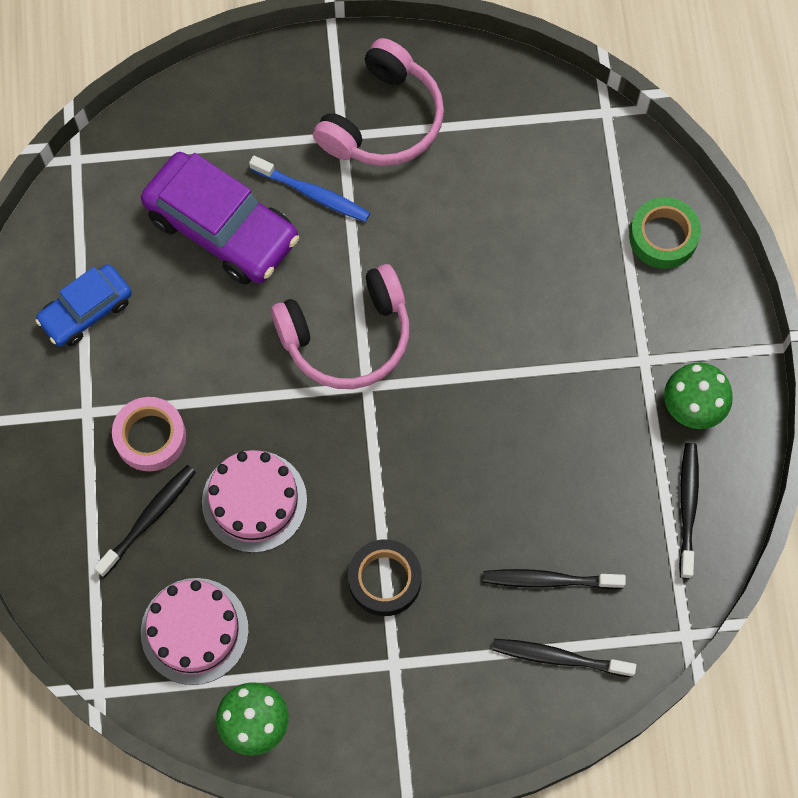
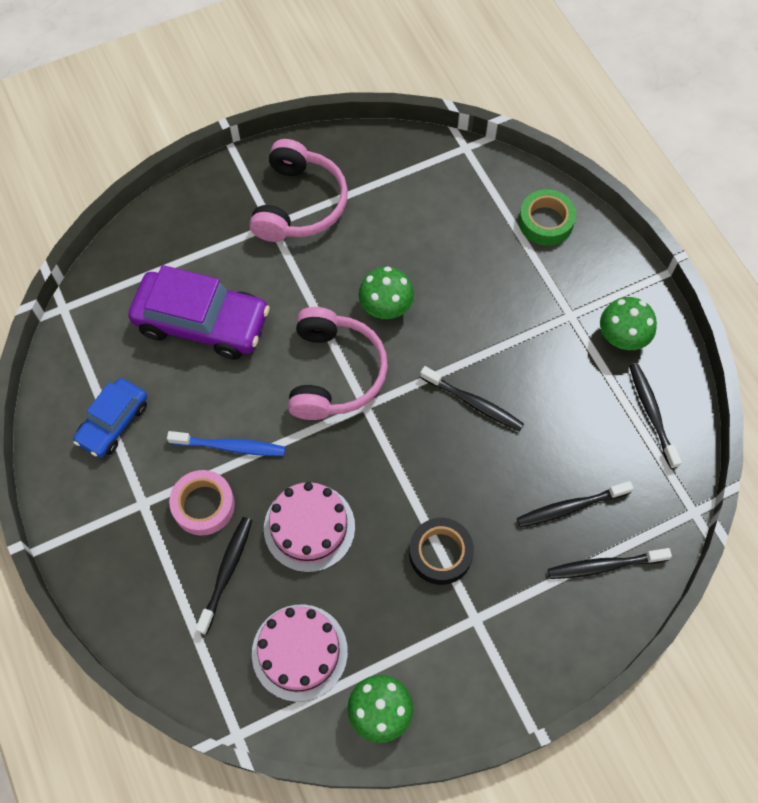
camera: 20 degrees left, 5 degrees down
(313, 194) = (265, 274): blue toothbrush -> blue toothbrush (230, 446)
(347, 337) = (334, 373): pink headphones -> pink headphones turned 45 degrees counterclockwise
(435, 279) = (386, 307): none -> green mushroom
(489, 425) = (474, 403): none -> black toothbrush

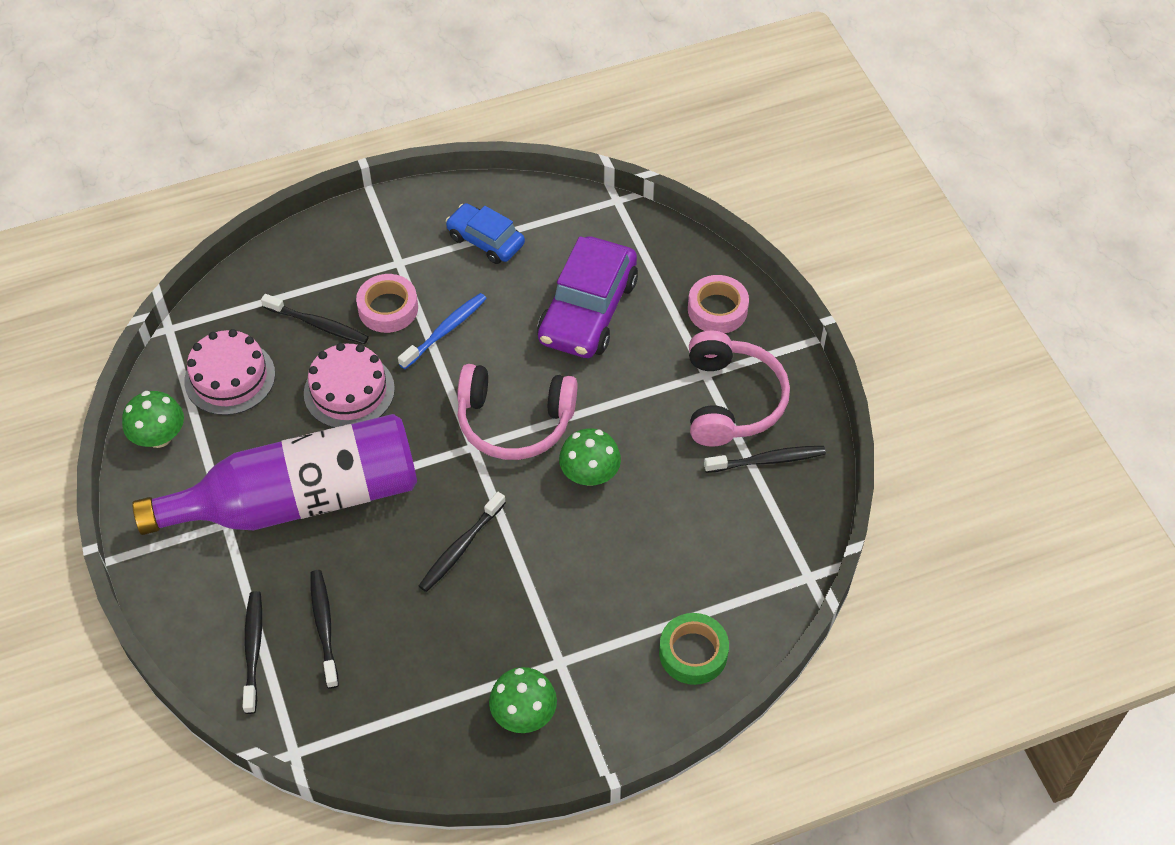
camera: 95 degrees right, 10 degrees down
(199, 218) = (717, 309): none -> pink tape
(230, 446) = (445, 330): blue toothbrush -> blue toothbrush turned 150 degrees counterclockwise
(299, 204) = (731, 400): pink headphones -> pink headphones turned 105 degrees counterclockwise
(440, 553) = (299, 500): black tape -> purple bottle
(651, 413) = (420, 729): black toothbrush -> black toothbrush (767, 460)

